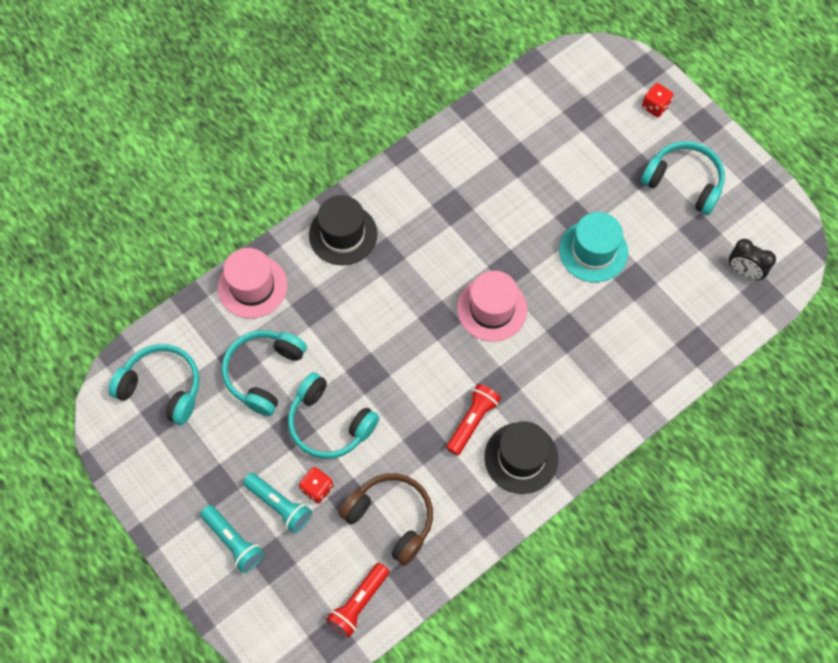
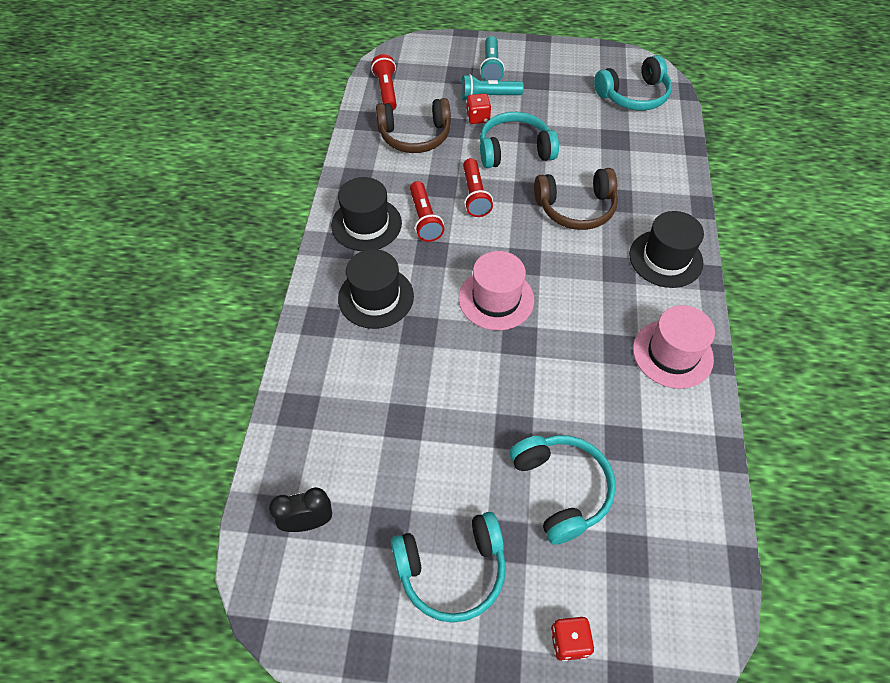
camera: 135 degrees right, 10 degrees down
(233, 541) = (491, 67): turquoise flashlight -> turquoise flashlight turned 90 degrees counterclockwise
(252, 286) = (670, 180): pink hat -> pink hat (672, 354)
(263, 373) = (590, 144): turquoise headphones -> turquoise headphones (561, 489)
(351, 327) = (576, 208): none -> brown headphones
(411, 408) = (474, 195): none -> red flashlight
(573, 385) = (376, 297): none -> black hat
(593, 251) = (467, 415): turquoise hat -> none

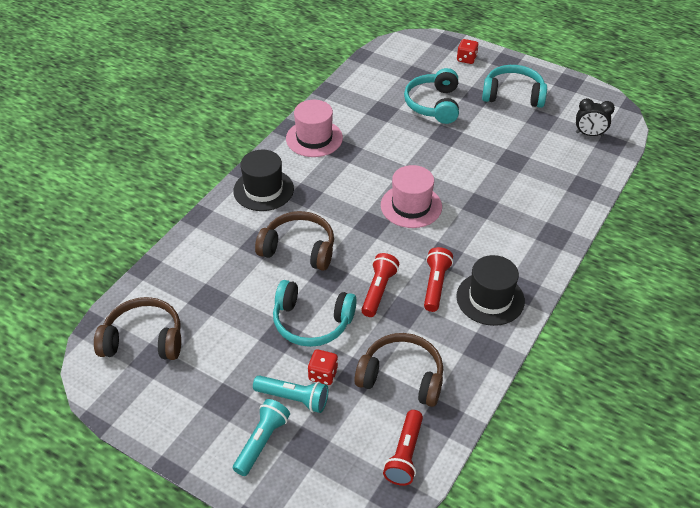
camera: 155 degrees left, 10 degrees down
(376, 297) = (504, 237): black hat -> none
(634, 95) = (144, 339): turquoise headphones -> brown headphones

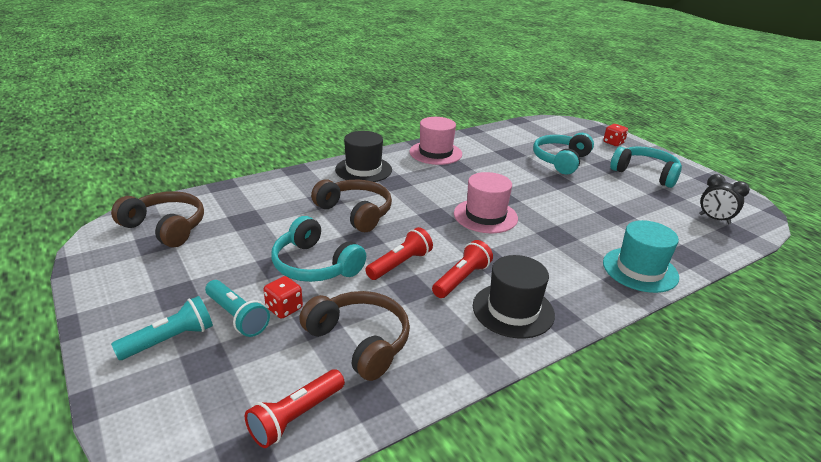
camera: 25 degrees right, 15 degrees down
(558, 217) = (640, 270): none -> turquoise hat

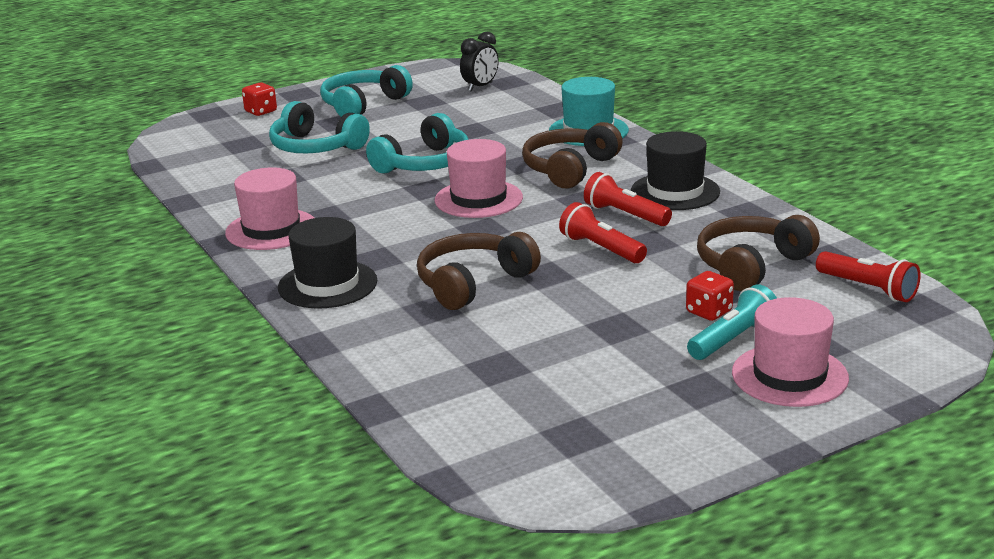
camera: 85 degrees left, 5 degrees down
(166, 227) = (528, 434): brown headphones -> brown headphones (569, 169)
(170, 340) = (789, 375): turquoise flashlight -> pink hat
(315, 265) = (614, 301): turquoise headphones -> turquoise headphones (425, 163)

